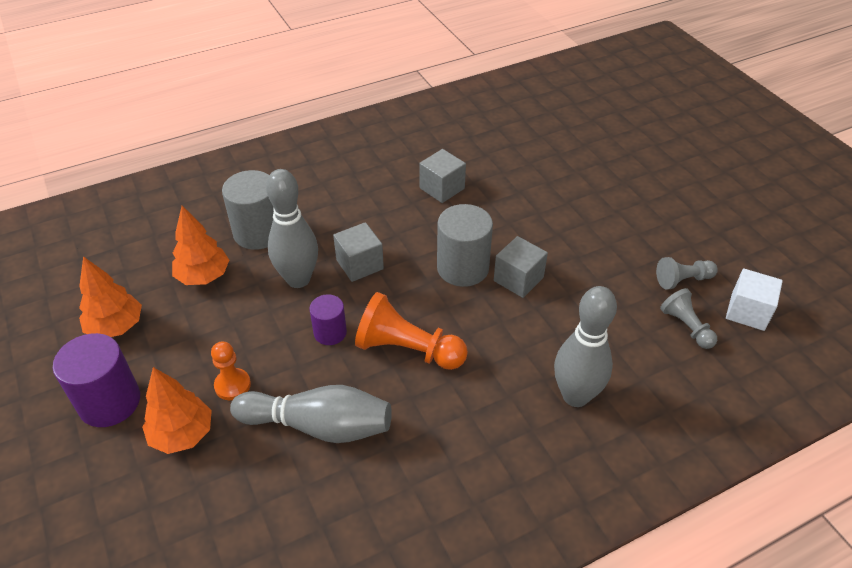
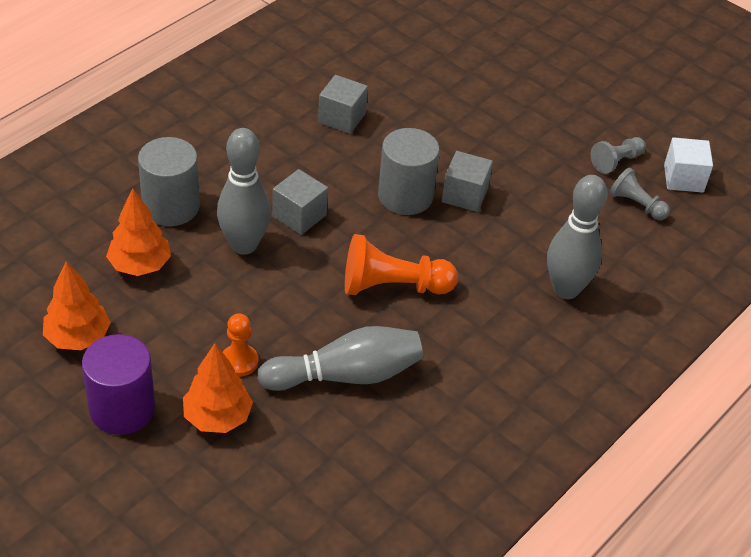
camera: 25 degrees left, 0 degrees up
(330, 332) = (307, 289): purple cylinder -> none

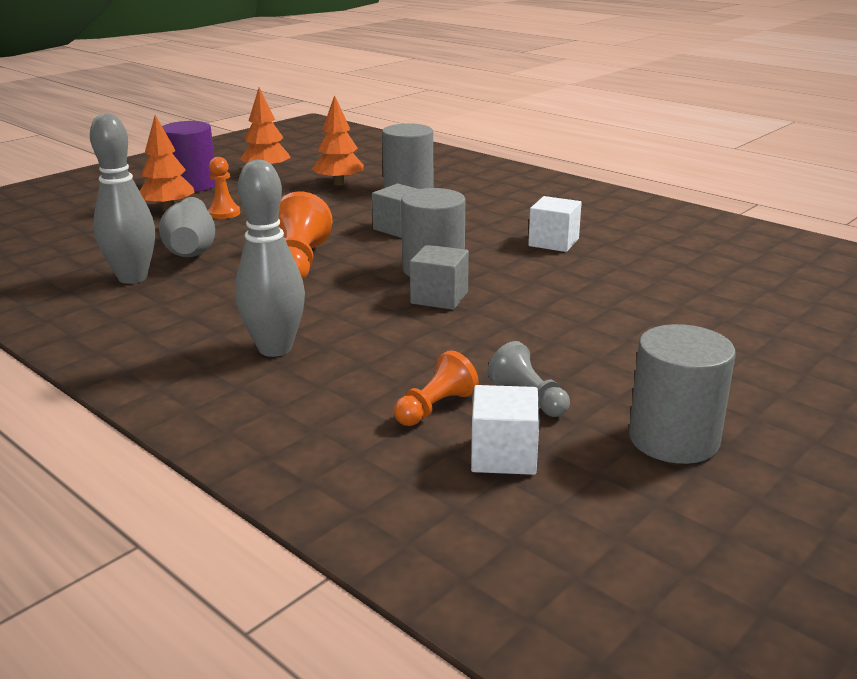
camera: 95 degrees right, 20 degrees down
(244, 245) = (360, 211): grey bowling pin -> grey bowling pin (133, 278)
(341, 118) = (553, 242): grey cube -> white cube
(636, 204) = (435, 408): grey pawn -> orange pawn
(651, 110) = (673, 439): none -> grey cylinder

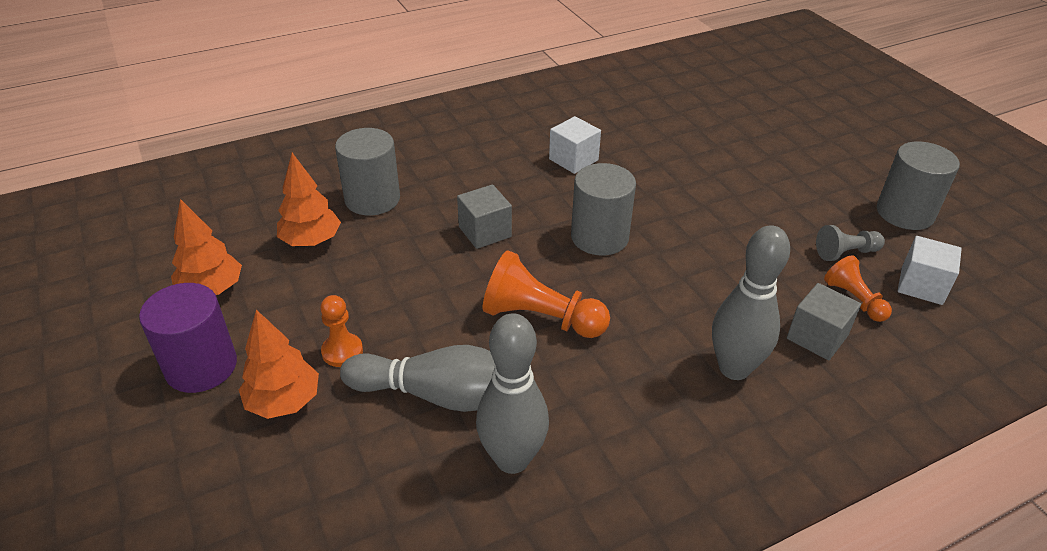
camera: 70 degrees left, 15 degrees up
(439, 297) = (662, 249): grey cube -> grey cube (817, 337)

